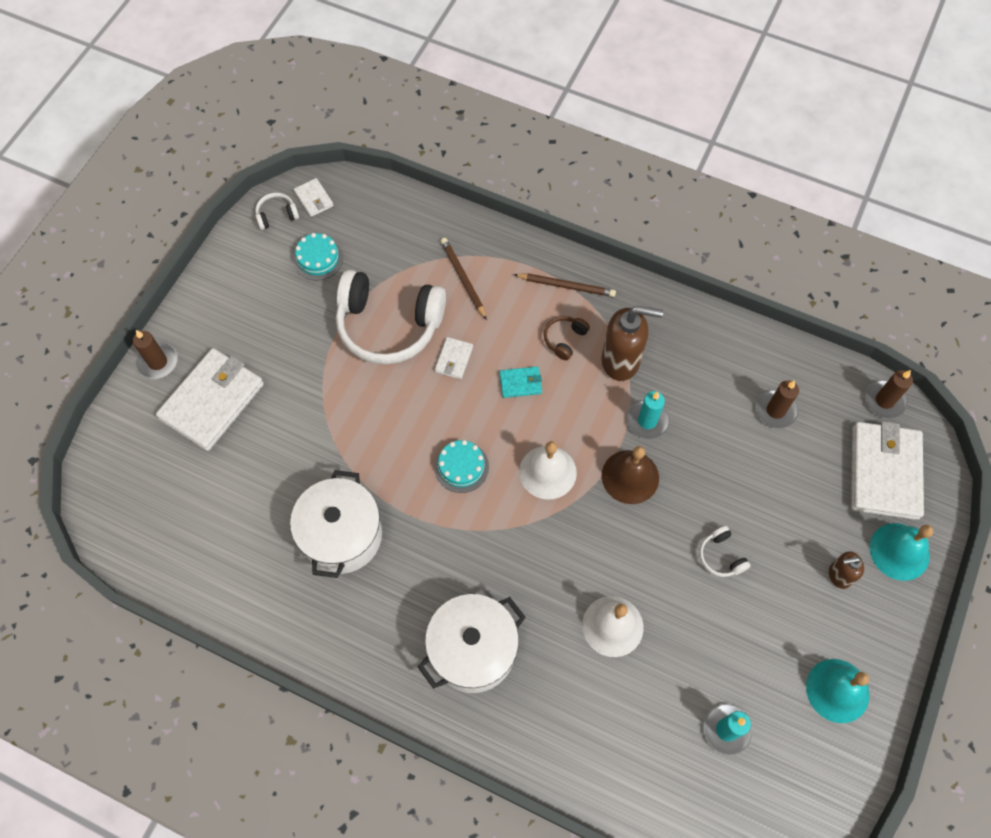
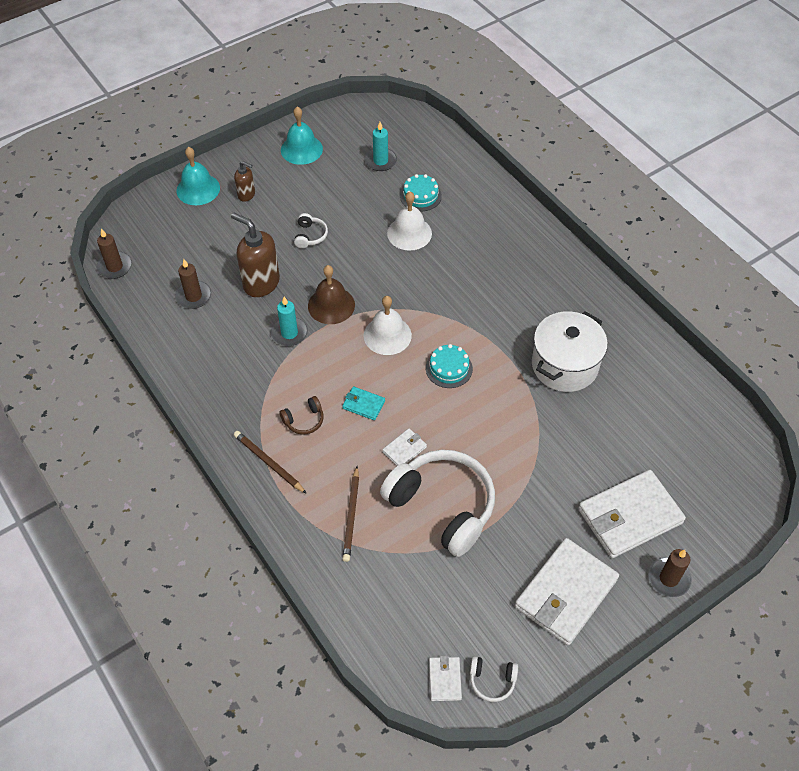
camera: 150 degrees left, 10 degrees down
(318, 259) = (473, 607): turquoise cake -> turquoise cake (420, 196)
(473, 650) = (509, 260): white pot -> none
(621, 361) = (273, 382): brown soap dispenser -> brown soap dispenser (261, 283)
(884, 472) = (161, 229): white wallet -> white wallet (566, 593)

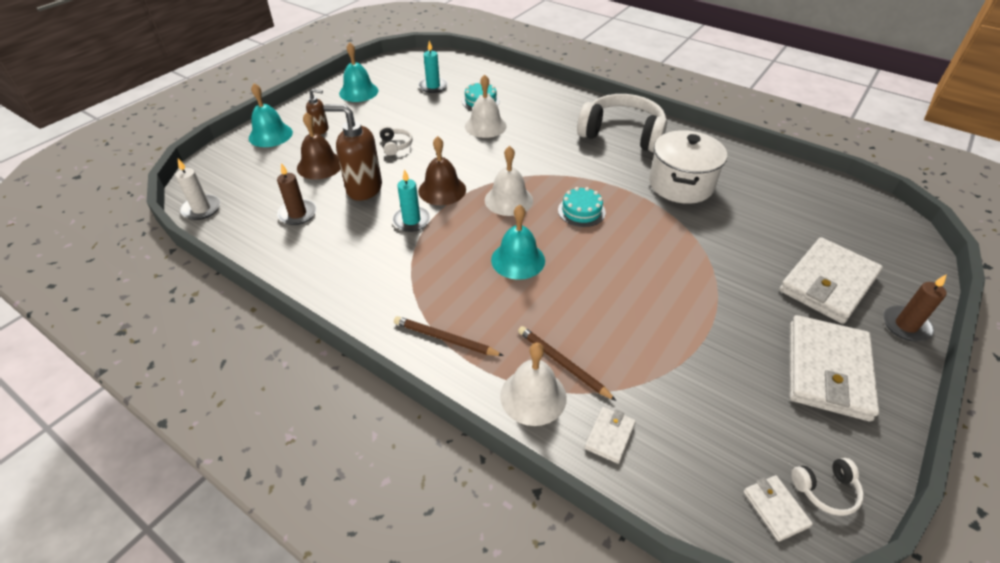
camera: 20 degrees left, 10 degrees down
(115, 267) = (201, 209): brown candle -> white candle
(231, 242) = (320, 165): none -> brown bell
(304, 420) = (464, 289): brown headphones -> none
(314, 535) = (533, 396): none -> white bell
(351, 515) = (563, 364): brown pencil -> brown pencil turned 150 degrees clockwise
(363, 404) = (518, 260): turquoise wallet -> turquoise bell
(404, 449) = (581, 287): white wallet -> white wallet (609, 436)
(442, 506) = (651, 326): white headphones -> white headphones (622, 134)

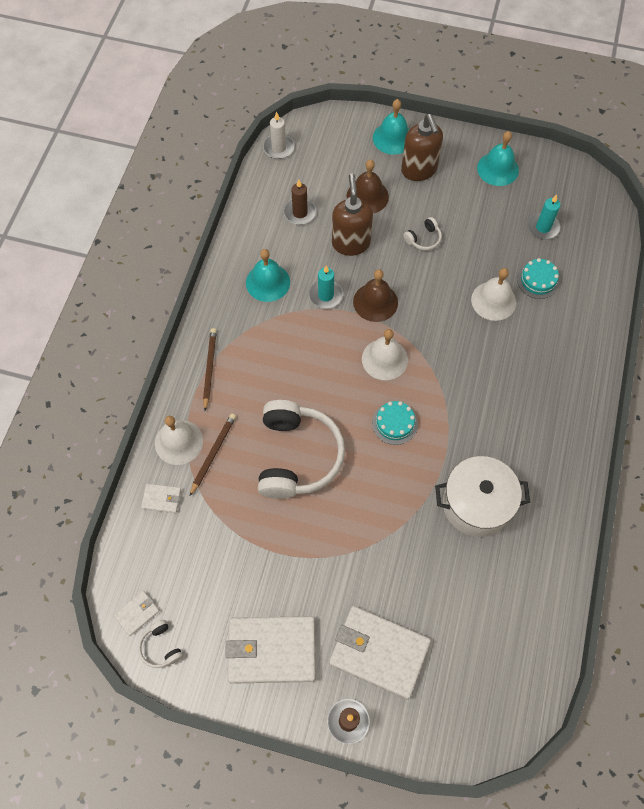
camera: 70 degrees right, 20 degrees up
(320, 130) = (419, 170): brown soap dispenser -> brown soap dispenser, size x1.85
(518, 260) = (310, 390): turquoise bell -> turquoise bell (268, 282)
(622, 134) = (542, 432): white headphones -> white headphones (297, 456)

